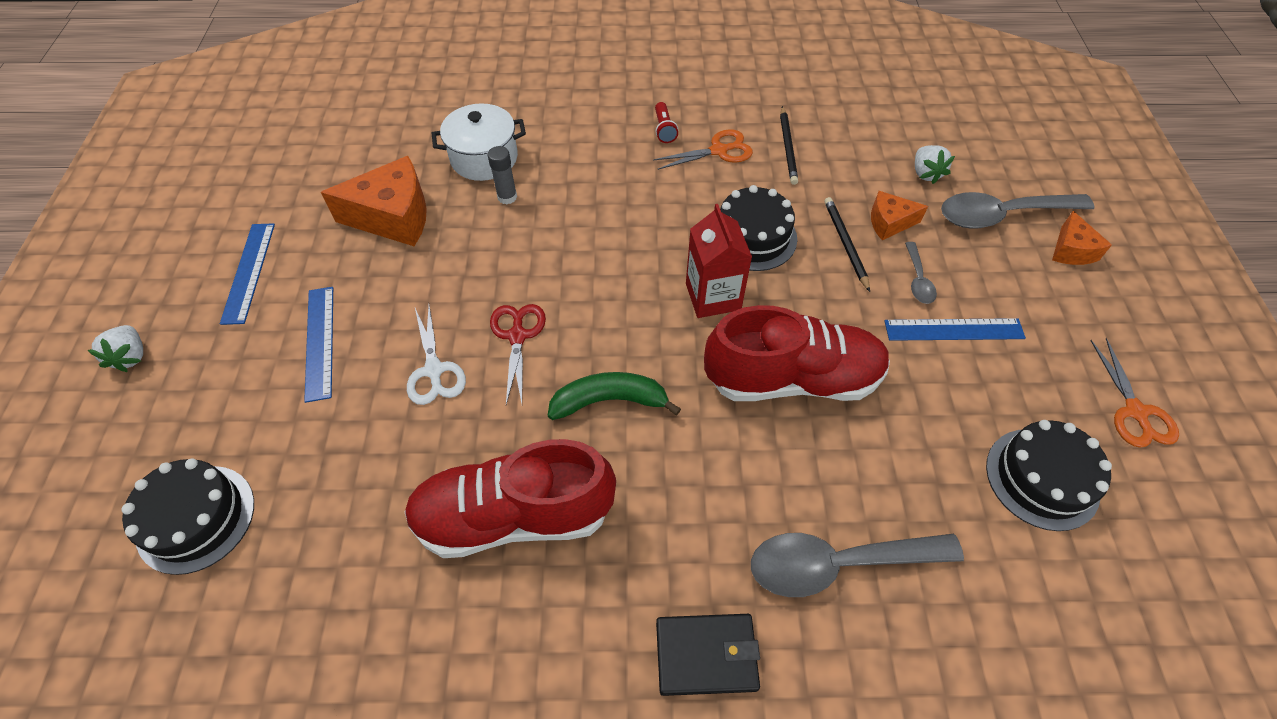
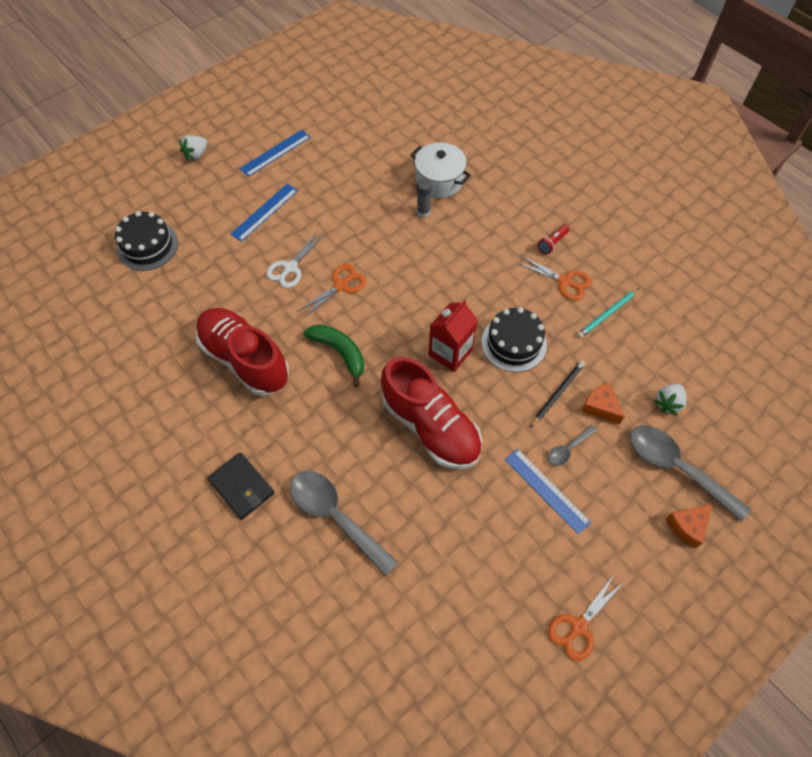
camera: 50 degrees right, 5 degrees up
(394, 217) = (361, 177): orange cheese -> none
(517, 336) = (341, 285): red scissors -> orange scissors
(788, 147) = (607, 314): black pencil -> turquoise pencil
(1042, 478) = (478, 593): black cake -> none

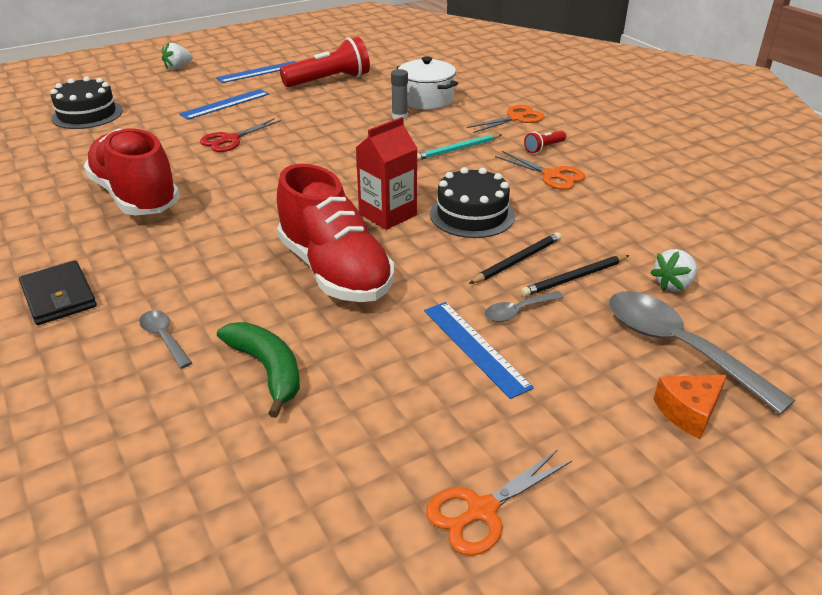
camera: 10 degrees right, 25 degrees down
(290, 268) = (230, 140): white scissors -> red scissors
(336, 516) = (164, 338): grey spoon -> grey spoon, size x0.49
(340, 352) = (251, 202): green banana -> green banana (267, 370)
(341, 285) = (280, 155): orange scissors -> orange scissors (516, 118)
(345, 160) = (329, 81): none -> red flashlight
(600, 407) = (574, 278): orange cheese -> black pencil
(607, 314) = (601, 204): turquoise pencil -> turquoise pencil (457, 149)

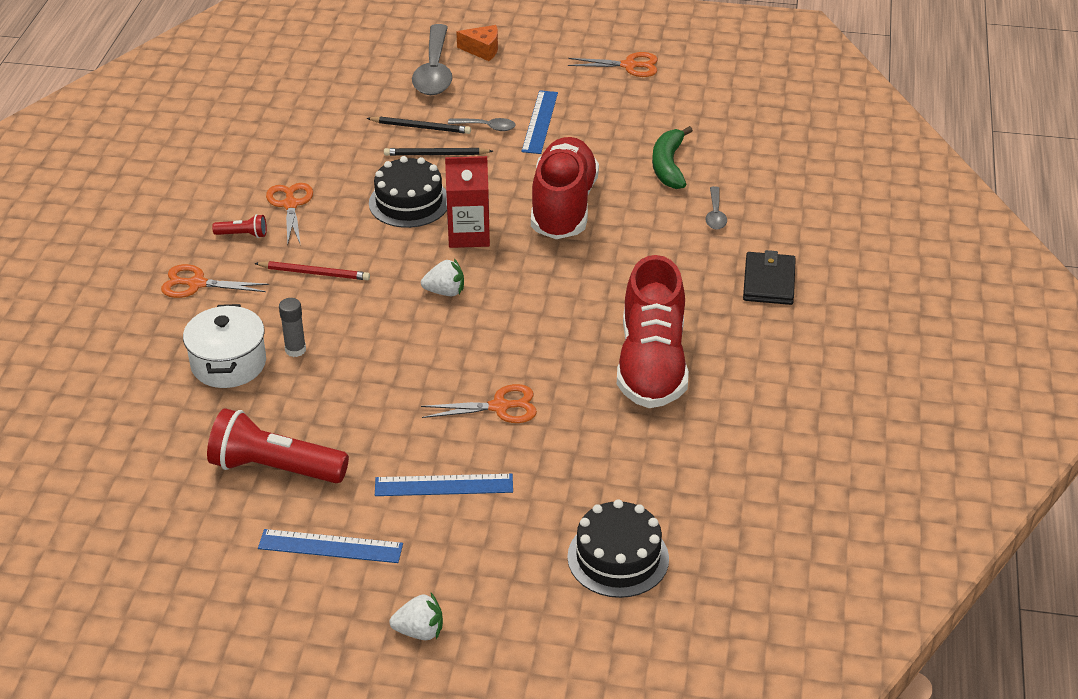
camera: 140 degrees left, 5 degrees up
(230, 140) = (499, 407): red scissors -> orange scissors
(457, 149) = (314, 273): turquoise pencil -> red pencil
(673, 284) = (372, 96): white strawberry -> white strawberry (445, 292)

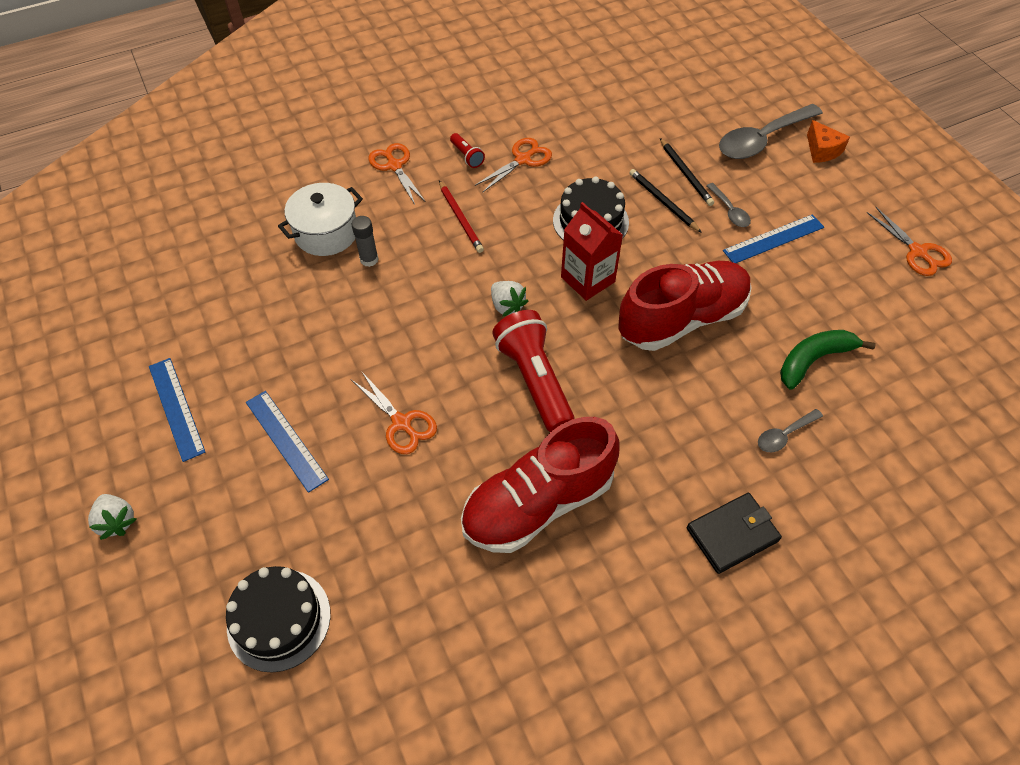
camera: 55 degrees right, 15 degrees up
(275, 468) = (237, 325): red flashlight -> red flashlight (534, 380)

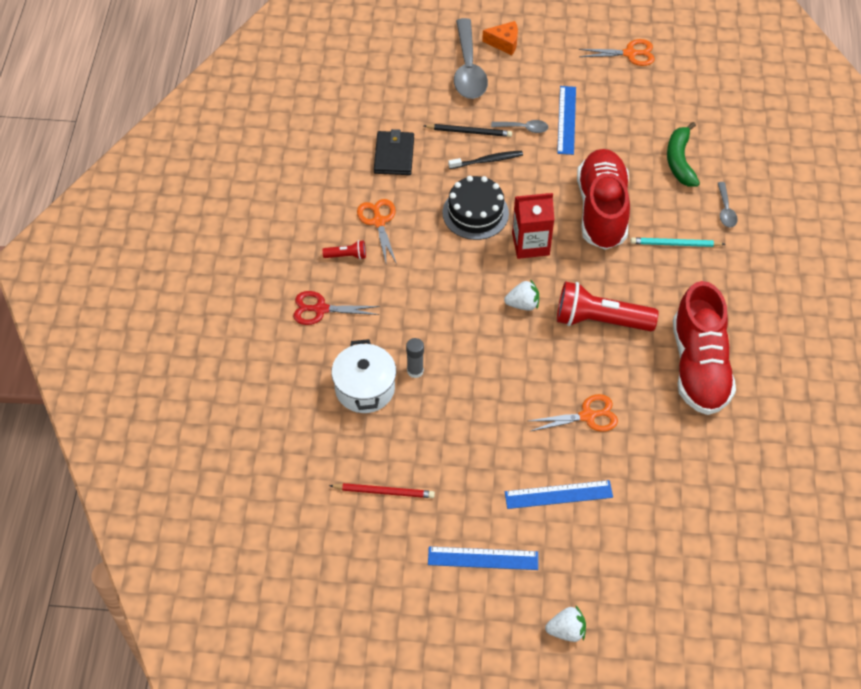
camera: 60 degrees left, 0 degrees up
(279, 619) = (703, 552): black cake -> none
(394, 166) = (320, 309): orange scissors -> red scissors
(460, 218) = (414, 292): red pencil -> red pencil (384, 491)
(663, 202) = (487, 160): black pencil -> black toothbrush
(692, 405) = (675, 244): none -> turquoise pencil
(732, 534) = (778, 277): black wallet -> black wallet (394, 155)

